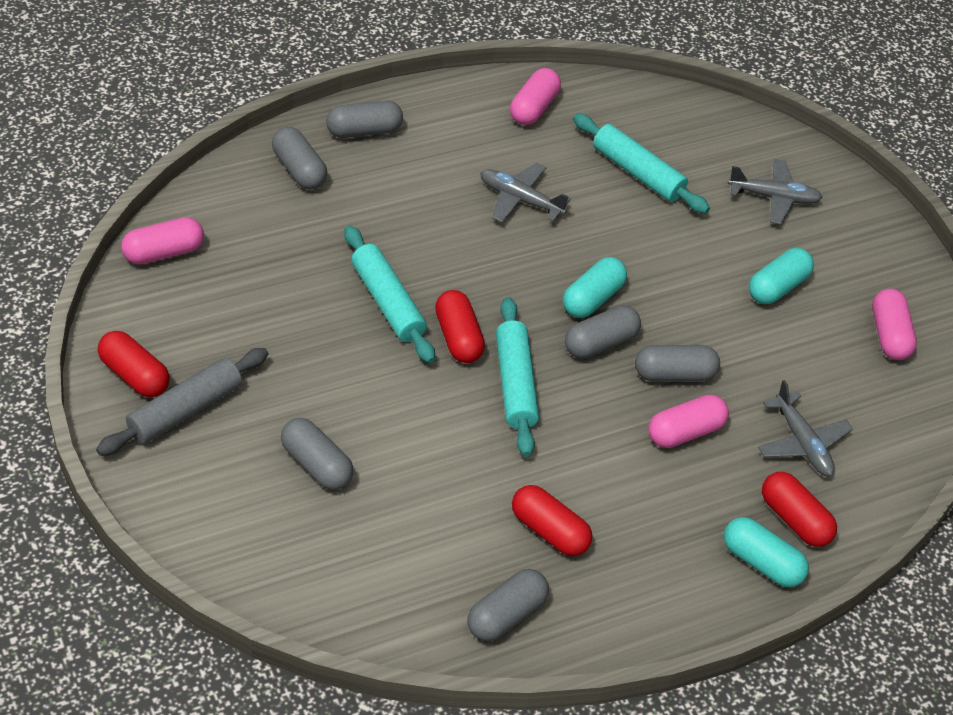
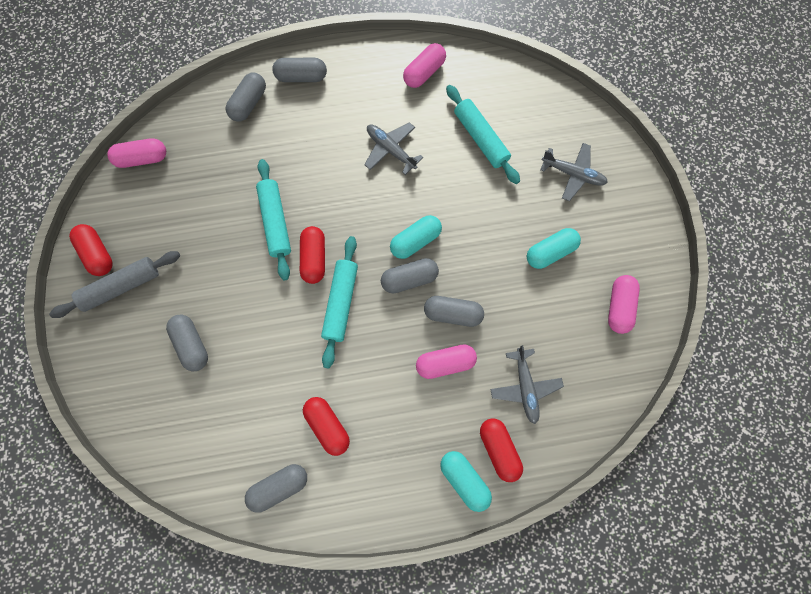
camera: 20 degrees right, 25 degrees up
(299, 170) = (249, 103): grey capsule -> grey capsule turned 45 degrees clockwise

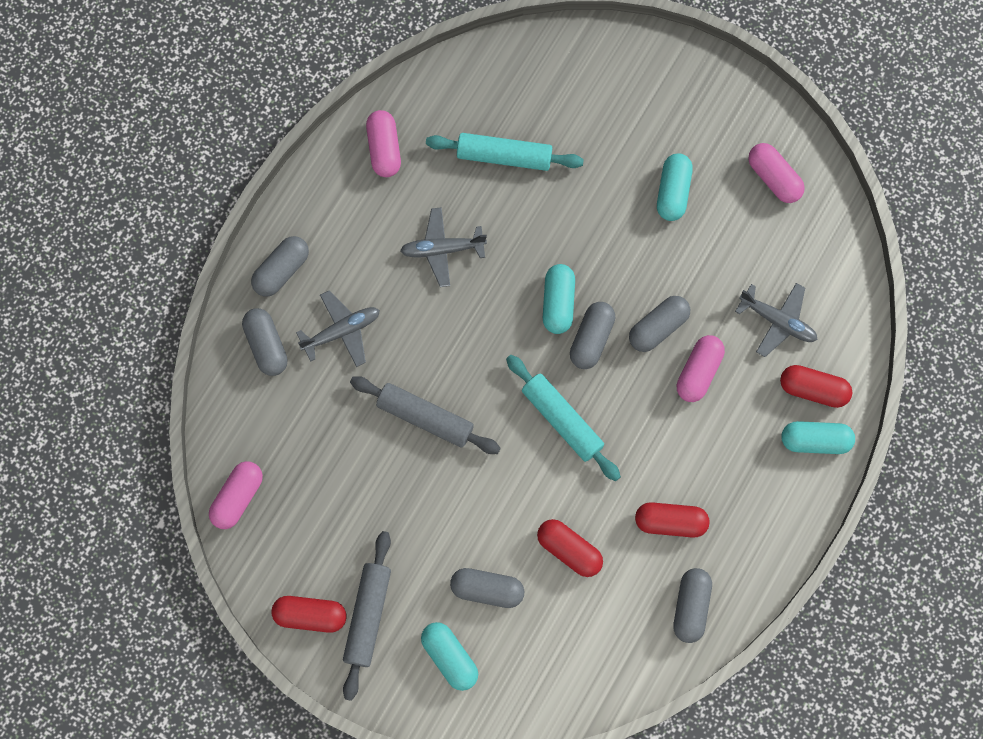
camera: 50 degrees left, 0 degrees up
(129, 356) = (450, 657): none -> turquoise capsule
(275, 222) = (425, 418): turquoise rolling pin -> grey rolling pin
(314, 258) = (495, 410): red capsule -> red capsule (569, 550)
(573, 174) = (614, 105): grey plane -> grey plane (342, 331)

